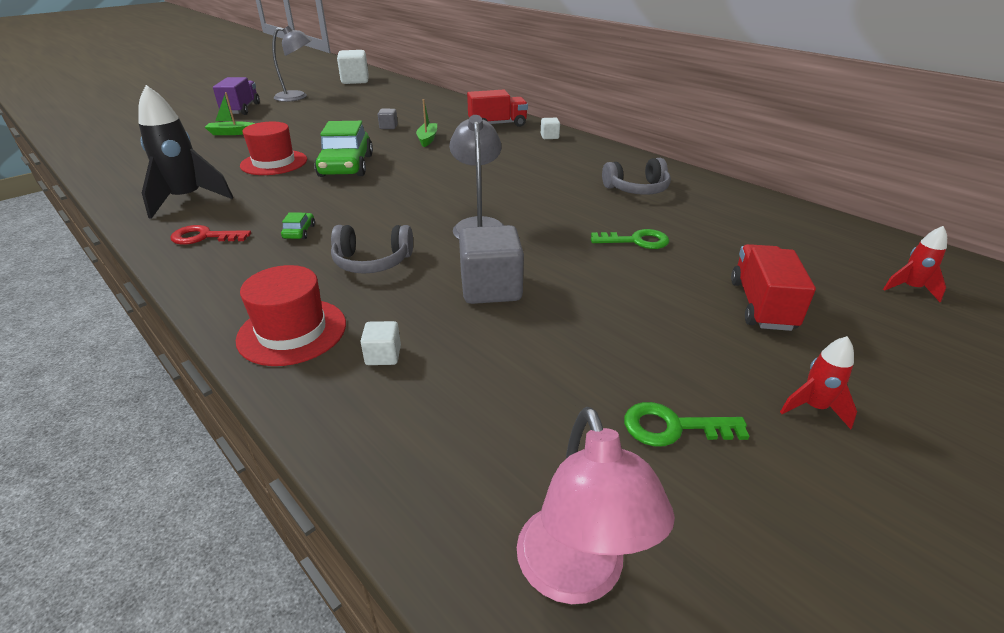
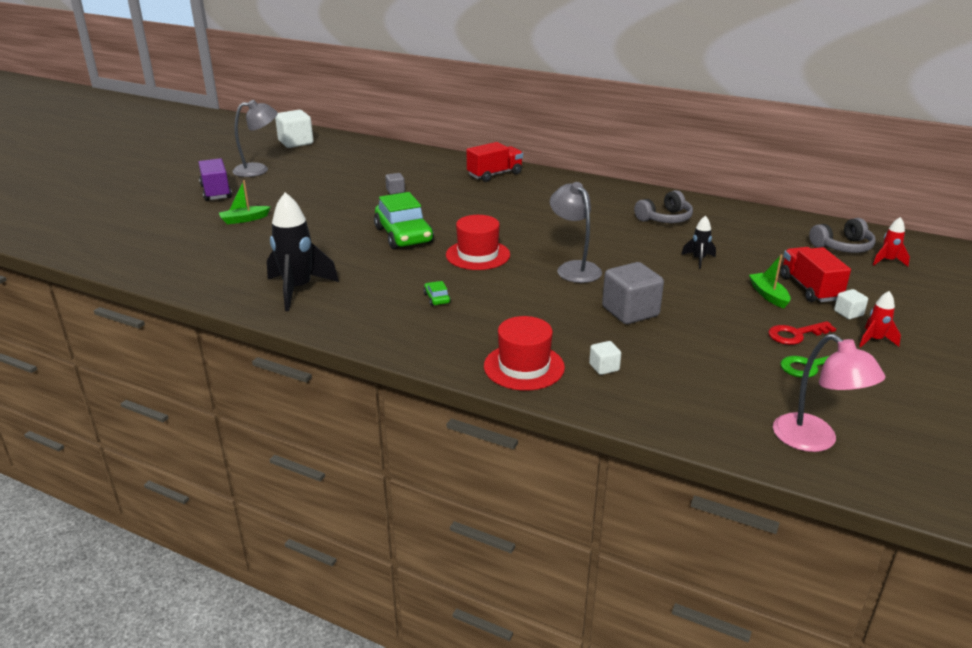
camera: 20 degrees left, 5 degrees down
(204, 237) = (360, 317): red key -> red key (795, 334)
(274, 163) = (331, 243): red hat -> red hat (478, 255)
(372, 262) = (524, 310): grey headphones -> grey headphones (842, 247)
(427, 139) = (447, 198): green boat -> green boat (768, 295)
(549, 136) = (553, 181): white cube -> white cube (848, 313)
(636, 241) = (698, 260): green key -> black rocket

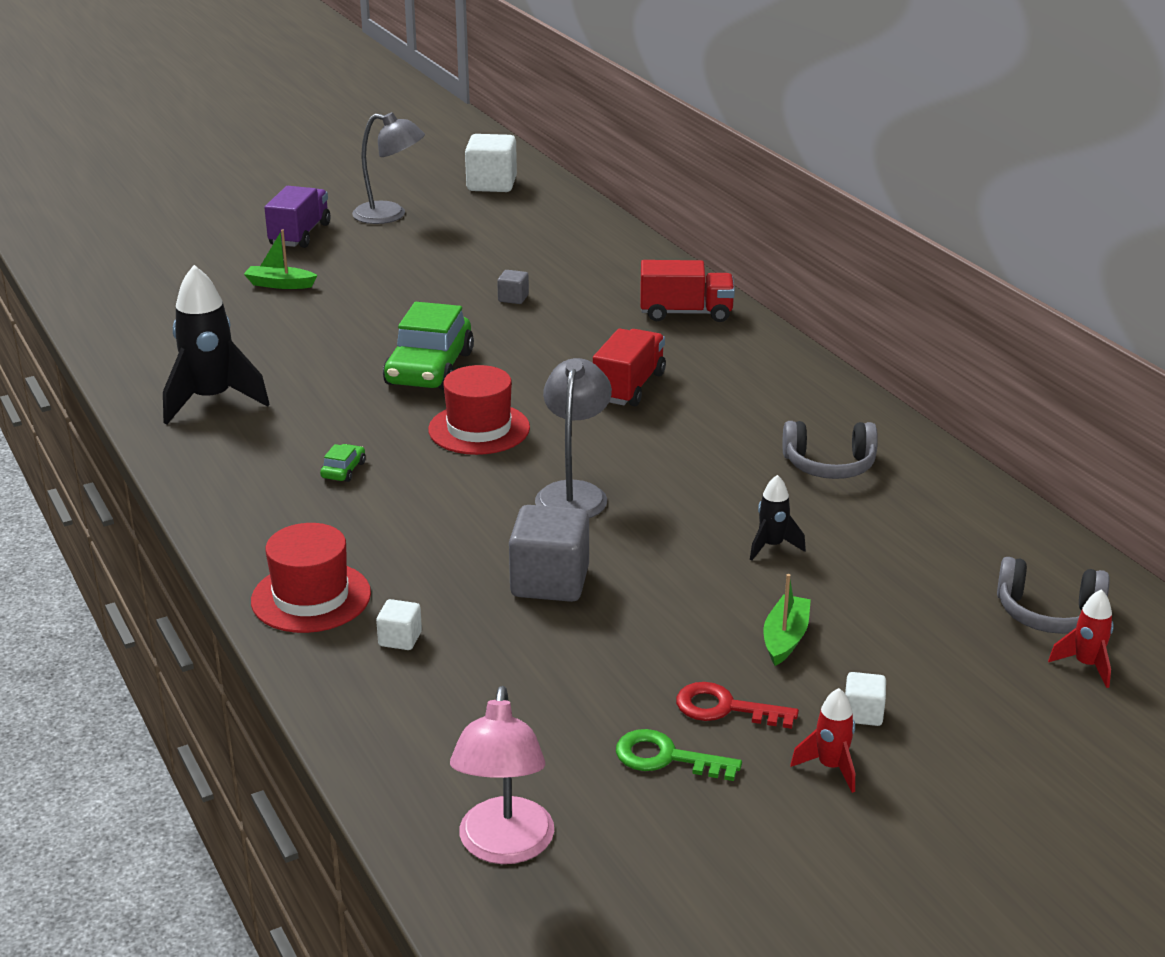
camera: 35 degrees right, 0 degrees up
(809, 288) = (869, 654): red truck -> red truck (629, 387)

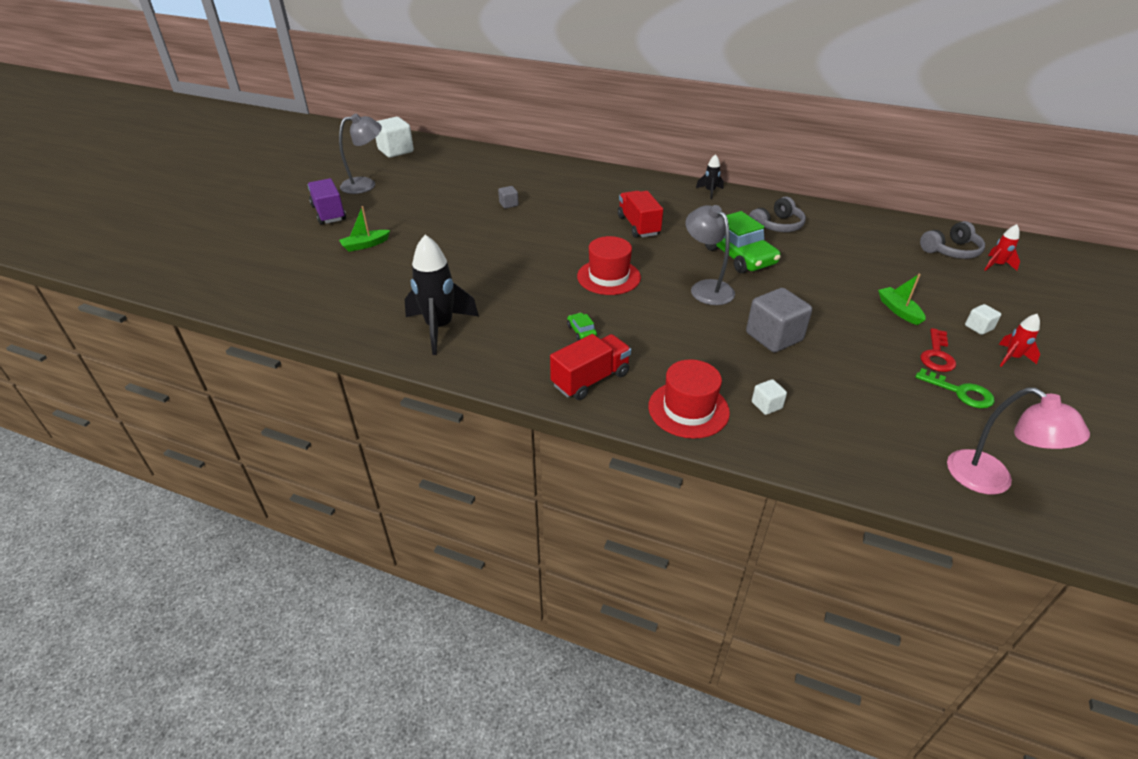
camera: 40 degrees left, 10 degrees up
(429, 369) = (530, 257): green car -> green car (739, 256)
(666, 757) = (960, 392): green key -> green key turned 120 degrees counterclockwise
(686, 313) = (601, 181): red truck -> red truck (590, 379)
(724, 708) = (937, 355): red key -> red key turned 45 degrees counterclockwise
(772, 546) = (822, 272): black rocket -> black rocket (710, 192)

